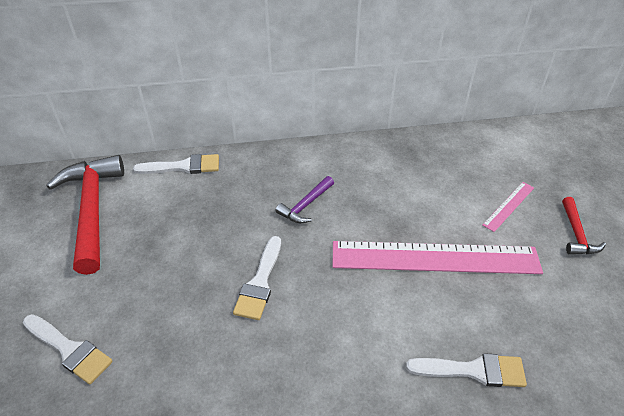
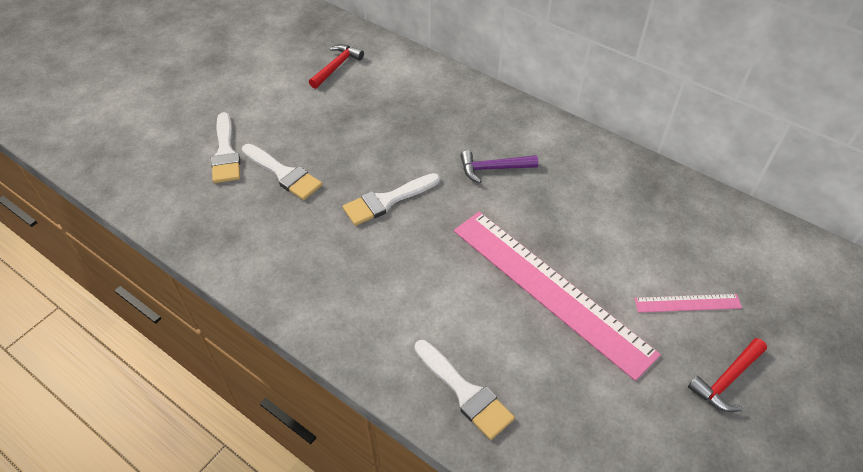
camera: 45 degrees right, 5 degrees up
(92, 210) = (336, 67): red hammer -> red hammer, size x0.49
(183, 166) = (435, 74): white brush -> white brush (284, 174)

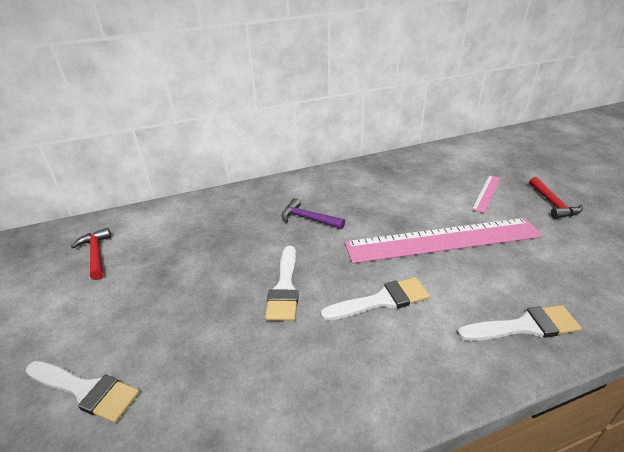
camera: 55 degrees left, 15 degrees down
(284, 174) = (176, 348): white brush -> white brush (381, 300)
(493, 168) = (308, 219): purple hammer -> purple hammer turned 90 degrees clockwise

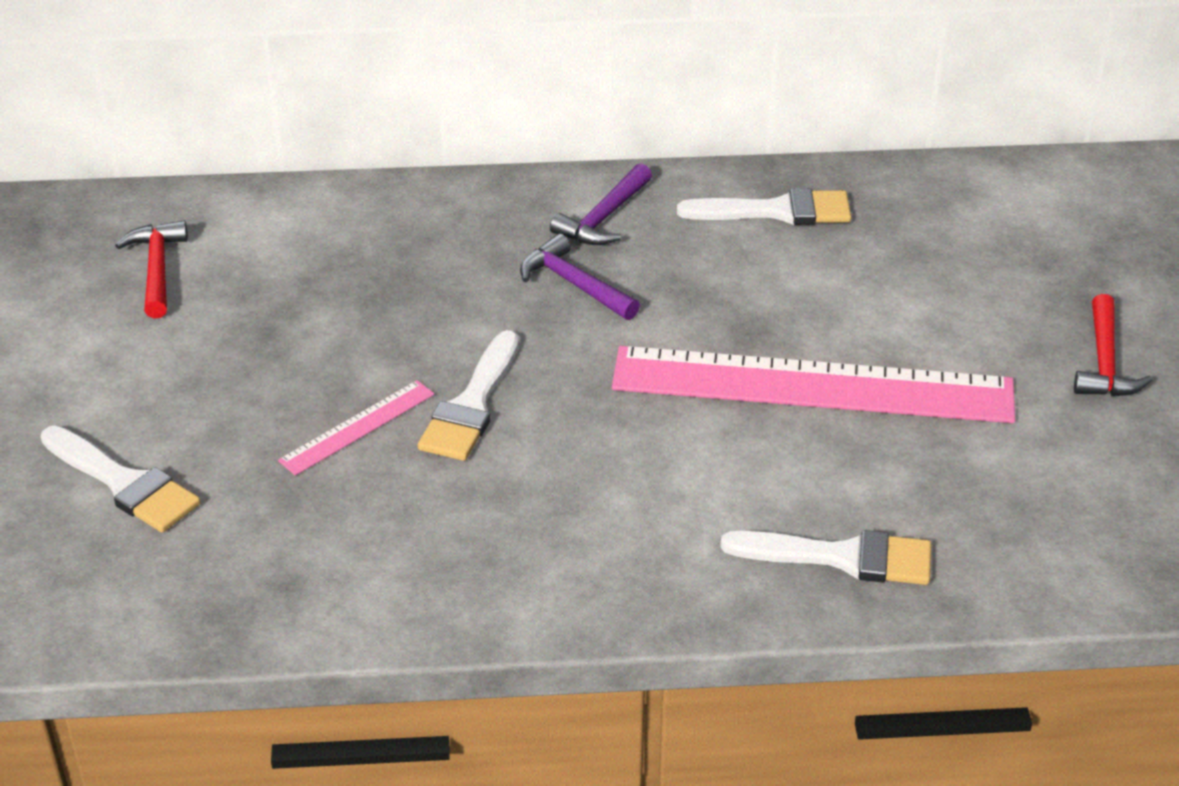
camera: 15 degrees right, 5 degrees up
(307, 190) = (603, 218): none -> purple hammer
(381, 300) = (628, 464): white brush -> white brush (777, 211)
(487, 193) = (983, 308): pink ruler -> pink ruler (358, 427)

